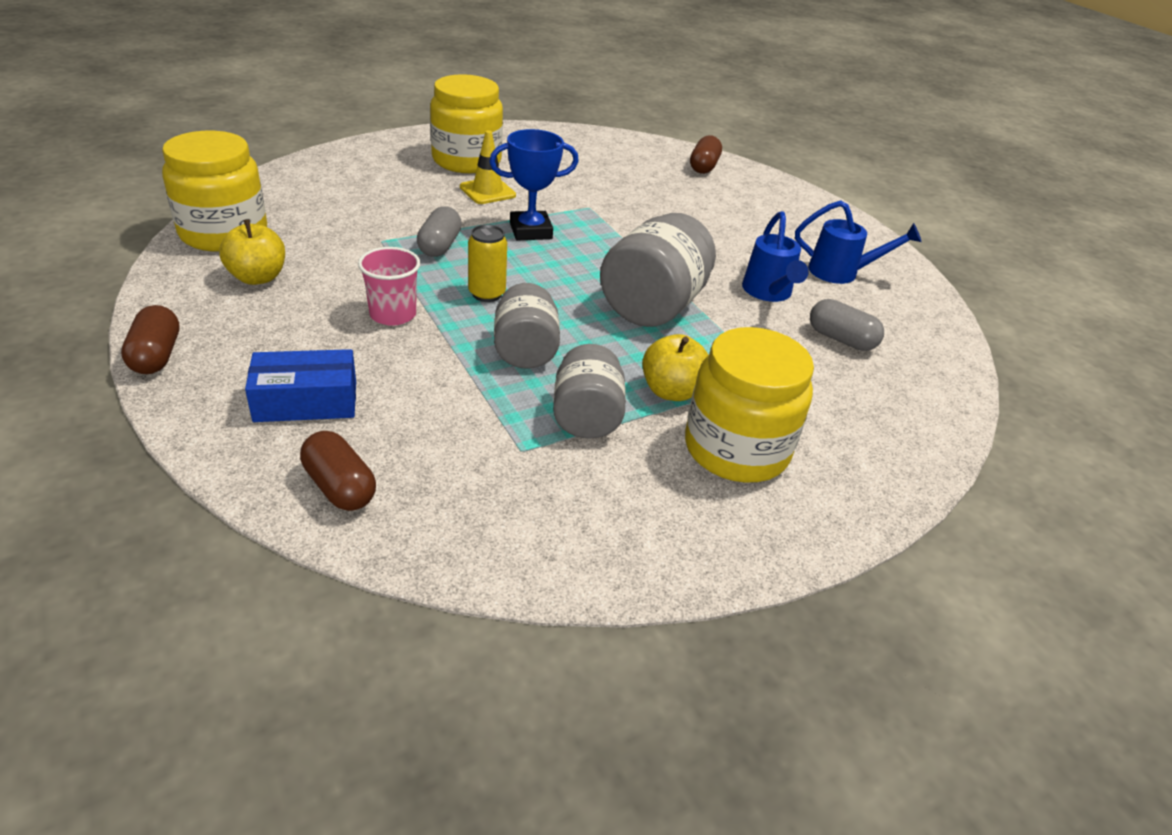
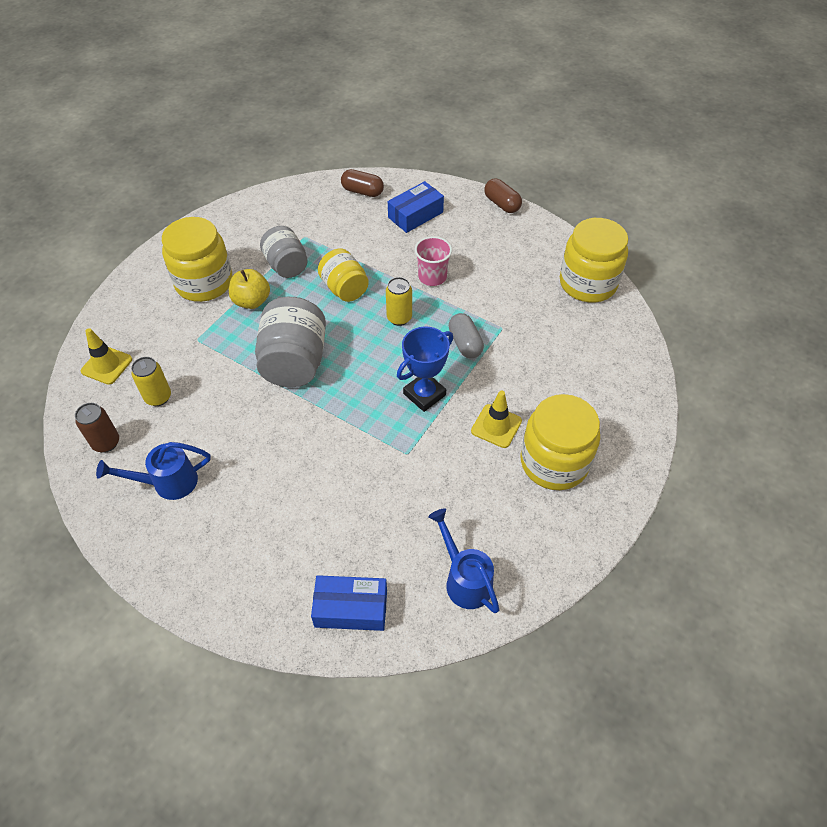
camera: 155 degrees right, 15 degrees up
(257, 277) = (525, 264): yellow apple -> none
(525, 351) = (344, 289): grey jar -> yellow jar
(703, 167) = (351, 608): brown capsule -> blue box
(768, 293) = (221, 421): blue watering can -> blue watering can (464, 579)
(841, 339) = (158, 397): grey capsule -> yellow can
(910, 324) = (106, 443): none -> brown can
(912, 398) = (107, 365): none -> yellow traffic cone

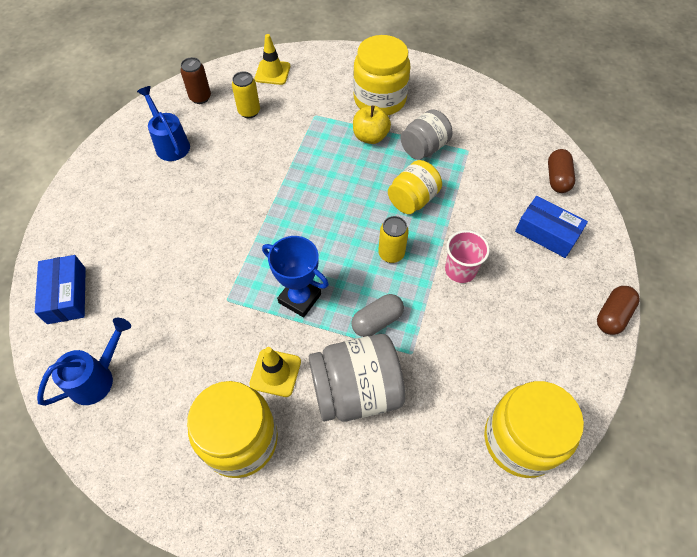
camera: 75 degrees right, 5 degrees up
(294, 362) = (310, 187): grey jar -> grey jar (356, 391)

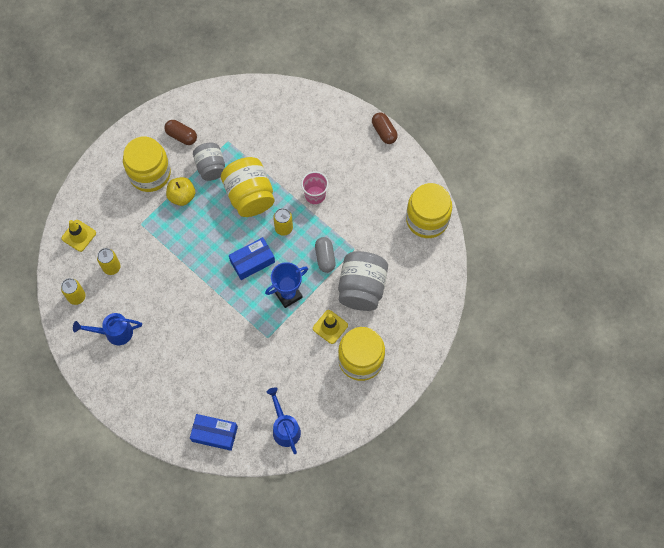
camera: 65 degrees left, 10 degrees up
(200, 97) = (76, 297): brown can -> yellow can
(412, 199) = (249, 195): yellow jar -> yellow jar, size x1.54
(547, 233) = (315, 132): blue box -> blue box (252, 261)
(557, 178) = (279, 102): brown capsule -> brown capsule (181, 136)

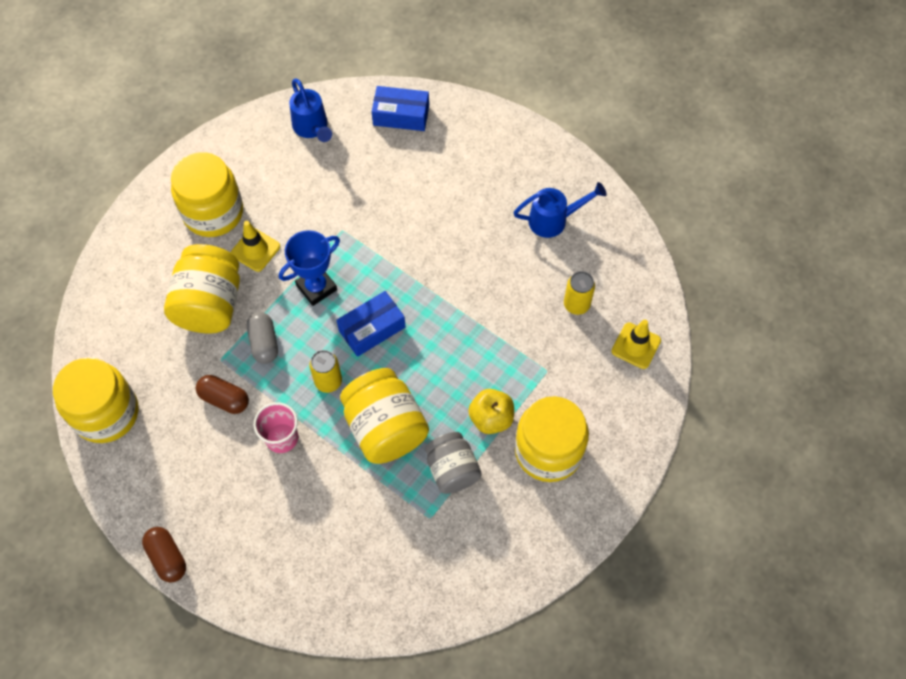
camera: 175 degrees right, 5 degrees down
(76, 297) = (616, 261): yellow can -> none
(181, 136) = (508, 521): brown capsule -> brown capsule (224, 399)
(362, 288) = (210, 304): grey jar -> yellow jar

